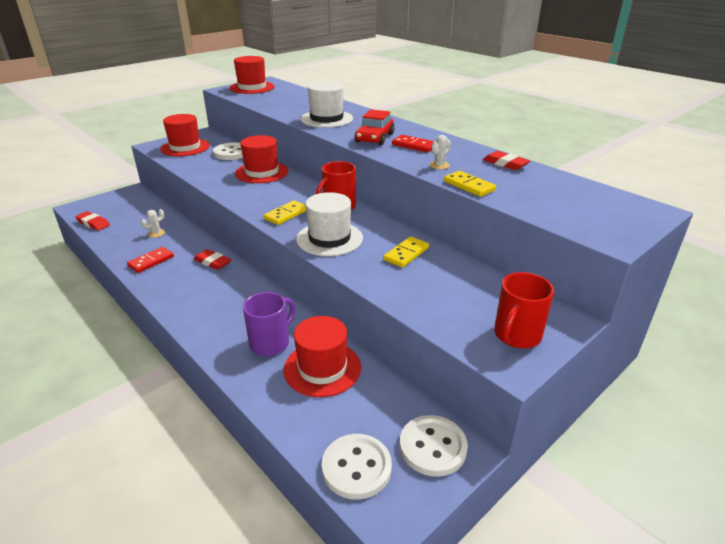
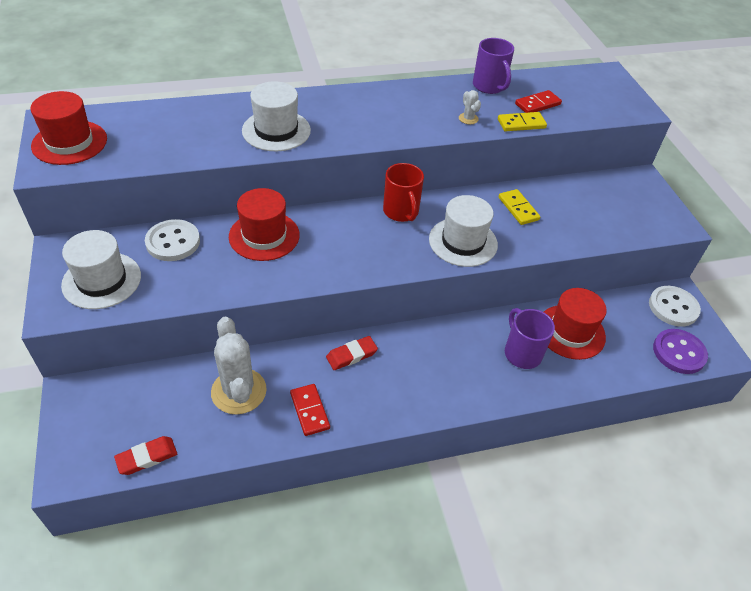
camera: 65 degrees left, 15 degrees up
(156, 233) = (239, 391): white cactus -> white cactus, size x2.34
(185, 147) = (102, 280): red hat -> white hat
(286, 214) = (392, 252): yellow domino -> none
(356, 467) = (679, 352): white button -> purple button
(374, 138) = (368, 124): red car -> none
(414, 146) = (410, 111): red domino -> red domino (537, 104)
(505, 163) = (489, 86): red eraser -> purple mug
(516, 335) = (651, 208): red mug -> none

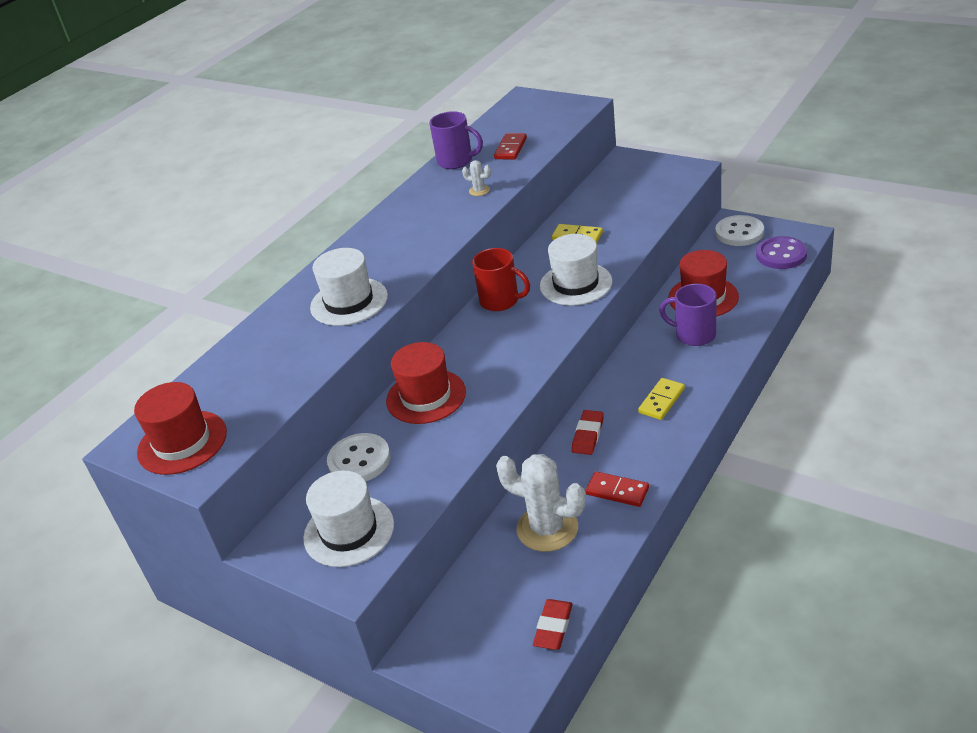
camera: 35 degrees left, 10 degrees down
(521, 124) = (521, 167): yellow domino -> yellow domino (661, 401)

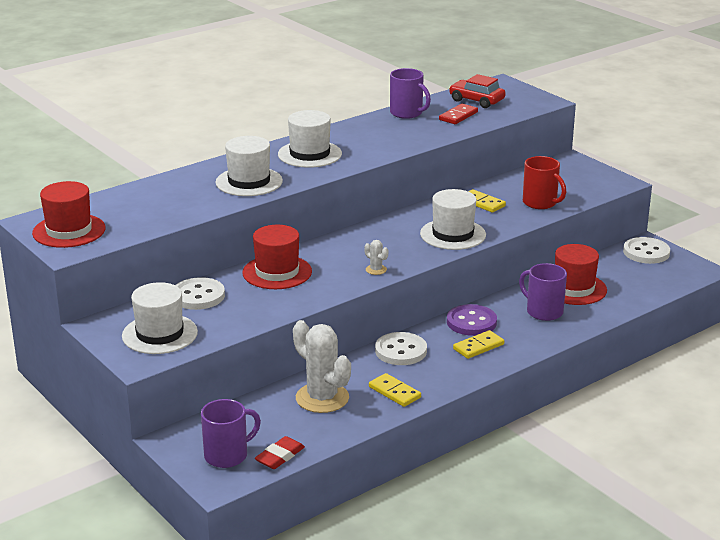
camera: 15 degrees right, 10 degrees down
(390, 244) = (309, 154): none -> white hat
(479, 190) = (408, 138): white cactus -> white cactus (376, 270)
(495, 650) = (227, 455): none -> purple mug
(501, 301) = (384, 229): red mug -> red mug (540, 203)
(515, 125) = (476, 100): none -> red car
(588, 435) = (400, 351): red eraser -> white button
(617, 491) = (394, 392): red domino -> yellow domino
(781, 255) = (668, 278): purple button -> purple button (471, 322)

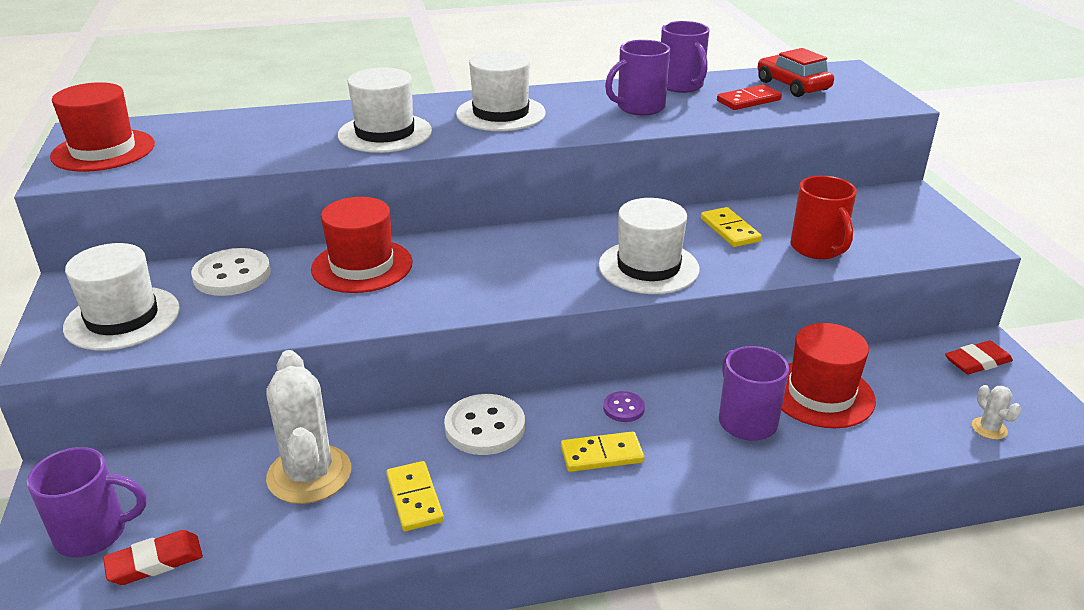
camera: 25 degrees right, 5 degrees up
(376, 270) = (492, 295): white cactus -> white cactus (989, 428)
(395, 133) = (639, 107): none -> purple mug
(471, 322) = (623, 408): purple button -> purple button, size x0.53
(646, 252) = (977, 362): white button -> red eraser

